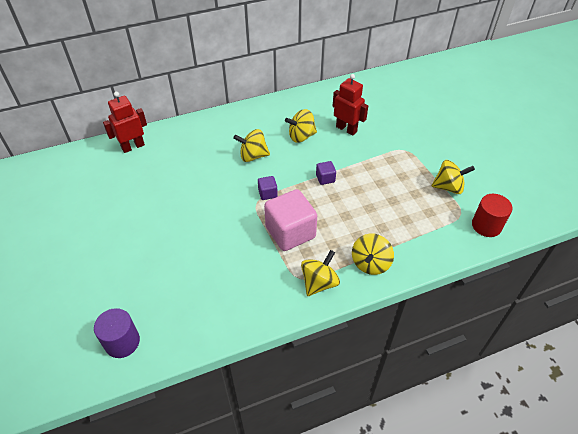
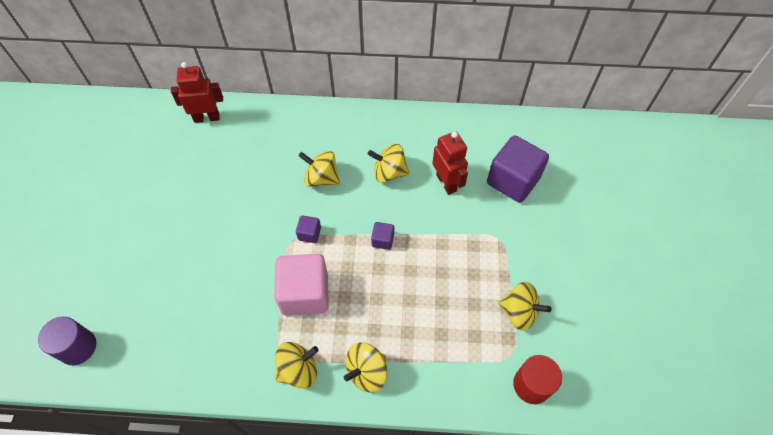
camera: 25 degrees right, 10 degrees up
(390, 113) = (513, 181): none -> purple cube

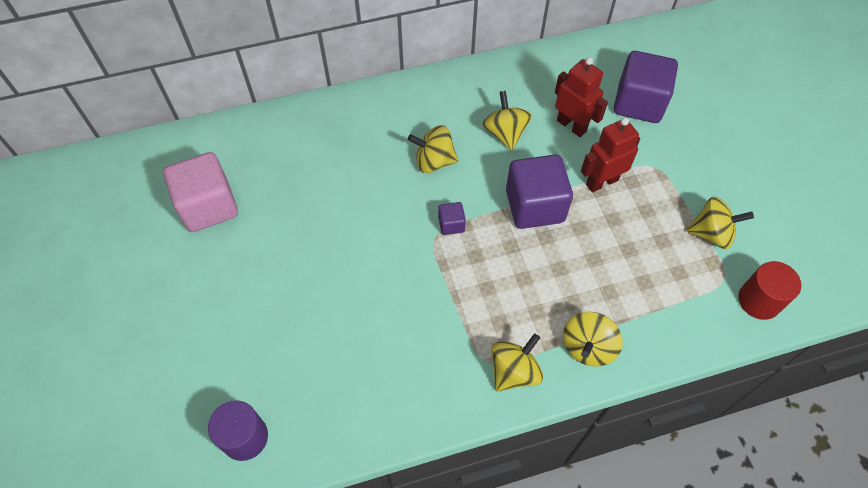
camera: 20 degrees left, 0 degrees up
(207, 118) = (265, 134): red robot -> red robot (601, 182)
(305, 294) = (479, 289): pink cube -> pink cube (209, 206)
(383, 240) = (534, 206): purple cube -> purple cube, size x2.21
(389, 173) = (505, 133): yellow spinning top -> yellow spinning top turned 90 degrees clockwise

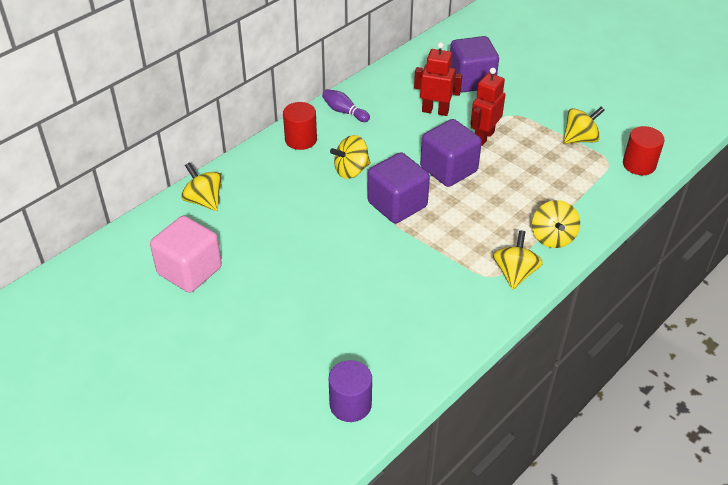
camera: 30 degrees left, 15 degrees down
(410, 102) = (301, 140): none -> red cylinder
(451, 224) = (397, 204): purple cube -> purple cube, size x2.21
(476, 86) = (344, 112): none -> purple bowling pin
(505, 133) = (390, 133): yellow spinning top -> yellow spinning top (204, 201)

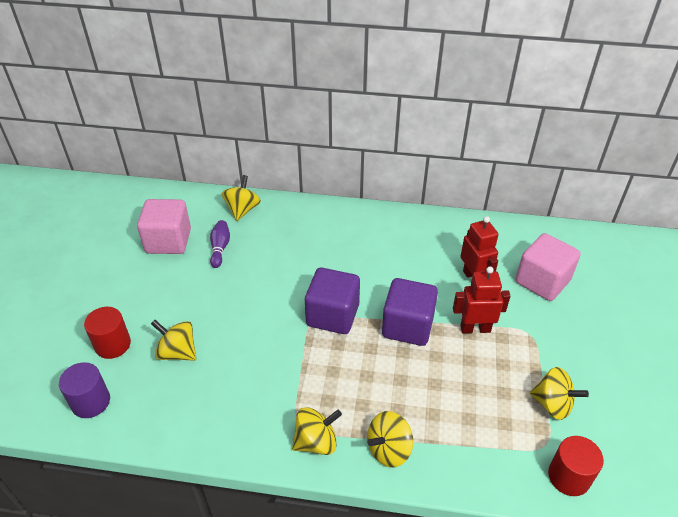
camera: 55 degrees right, 0 degrees up
(301, 140) = (353, 221): red cylinder -> red cylinder (113, 344)
(344, 112) = (411, 227): purple bowling pin -> purple bowling pin (220, 248)
(351, 170) = (346, 267): yellow spinning top -> yellow spinning top (178, 352)
(471, 80) = (542, 281): purple cube -> pink cube

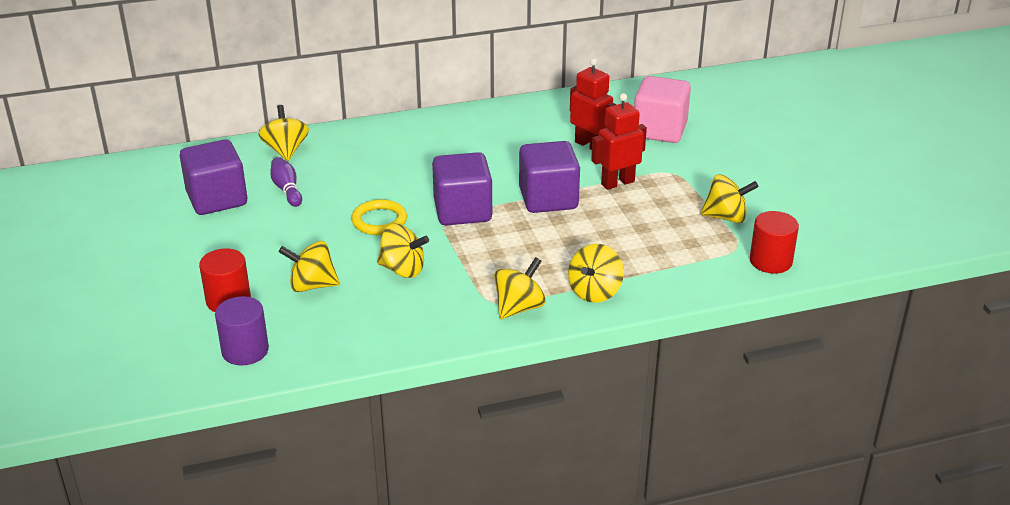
camera: 25 degrees left, 10 degrees down
(168, 241) = (217, 199): pink cube -> purple cube
(252, 361) = (403, 269): none -> yellow spinning top
(265, 303) = (379, 221): none -> yellow ring

